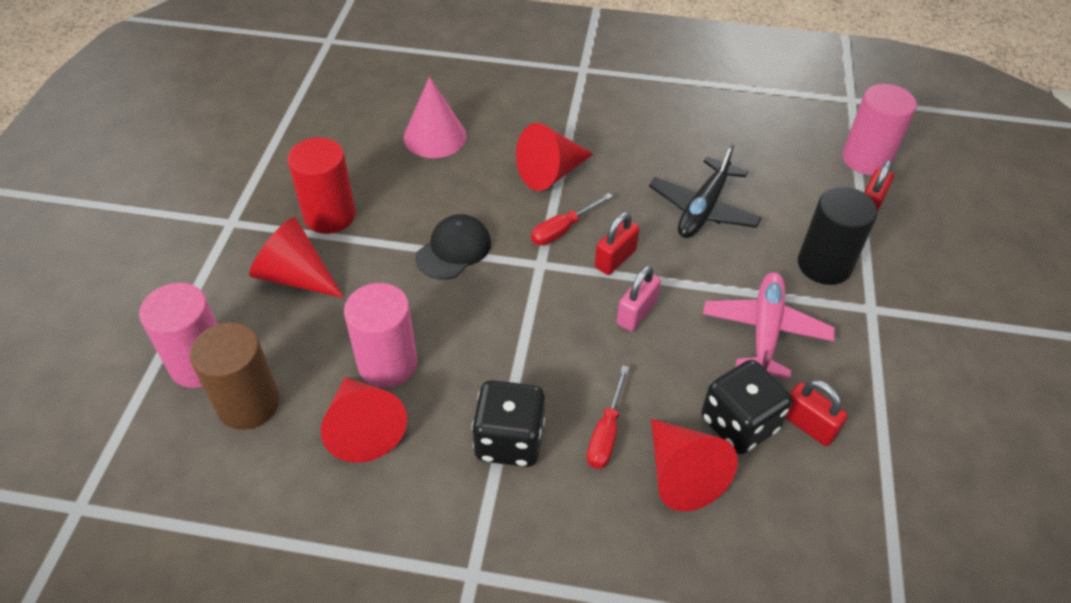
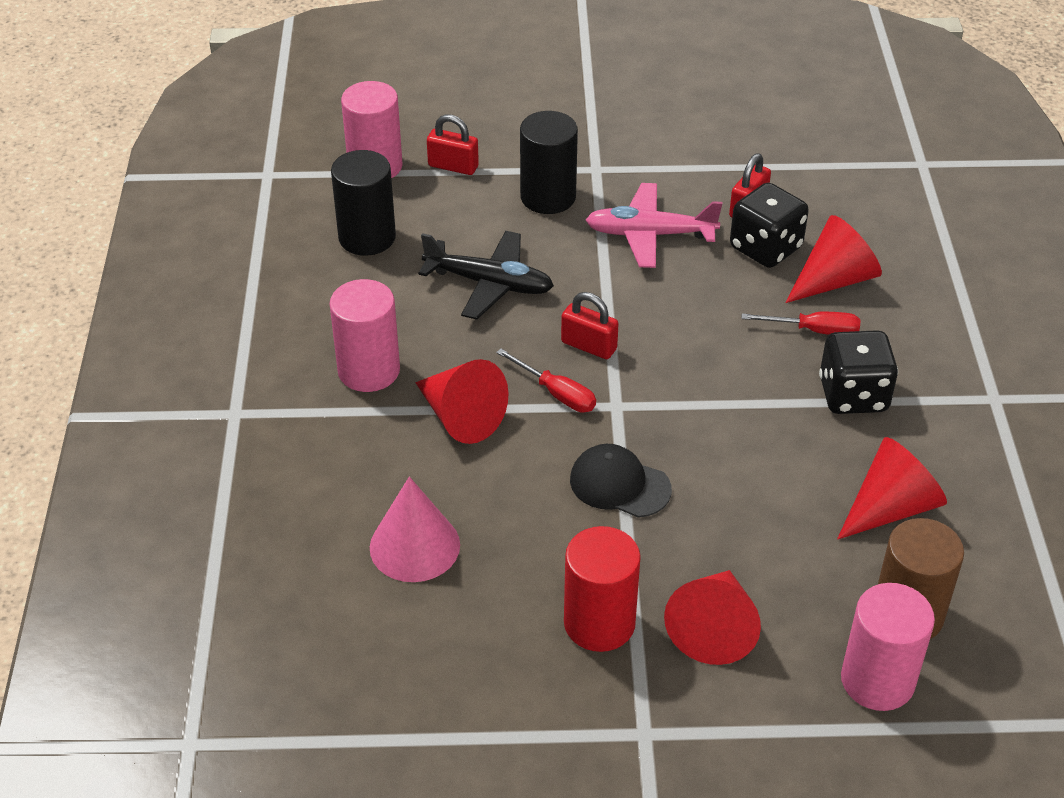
camera: 100 degrees left, 5 degrees down
(387, 363) = (804, 507): pink cylinder -> pink cylinder (369, 370)
(636, 313) = (660, 323): pink padlock -> none
(768, 145) = (367, 237): none -> black cylinder

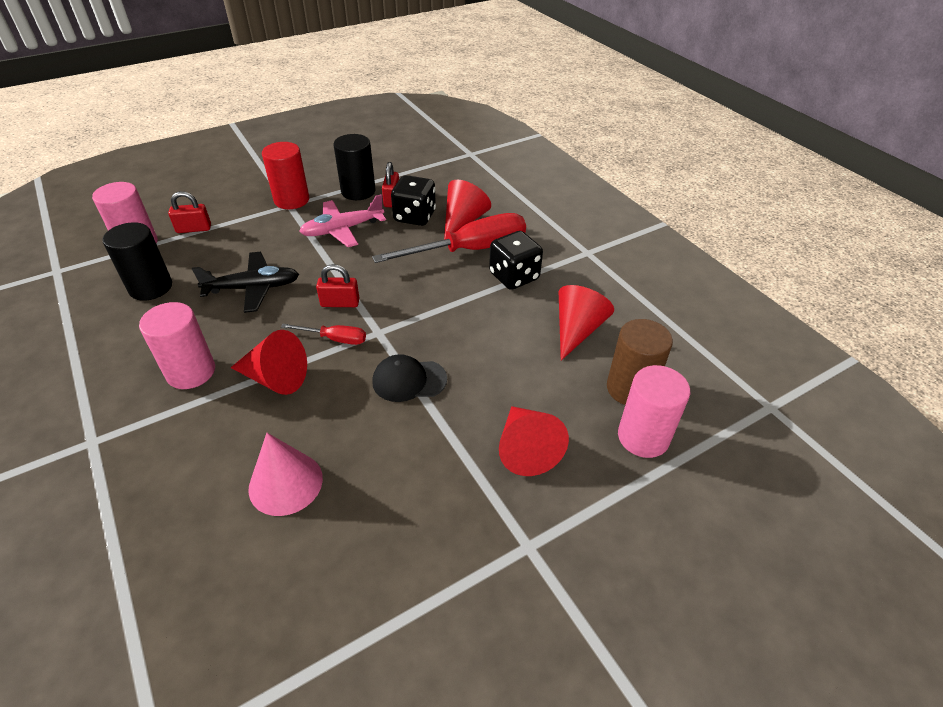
camera: 30 degrees left, 0 degrees up
(548, 197) = (266, 228): black cylinder -> black cylinder (358, 191)
(599, 623) = (450, 480): red cylinder -> red cylinder (291, 200)
(814, 330) = (469, 250): red screwdriver -> red screwdriver, size x2.11

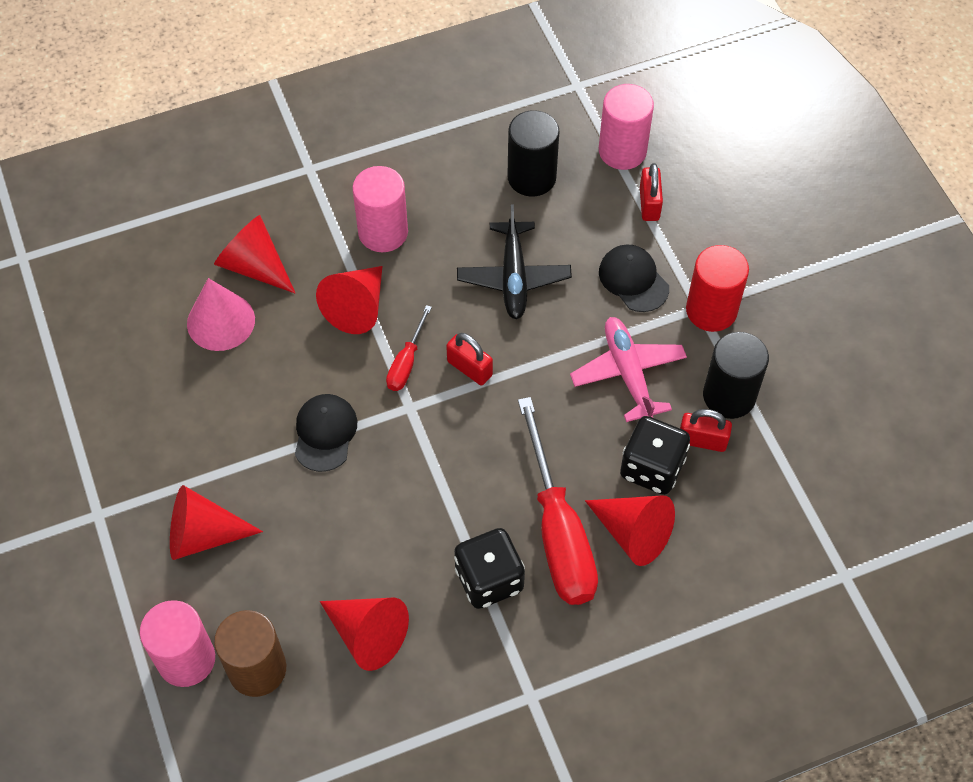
camera: 100 degrees right, 15 degrees up
(215, 466) = (254, 266): none -> red cone
(262, 232) = (633, 280): none -> black cap
(340, 303) = (469, 368): red padlock -> red padlock turned 60 degrees counterclockwise

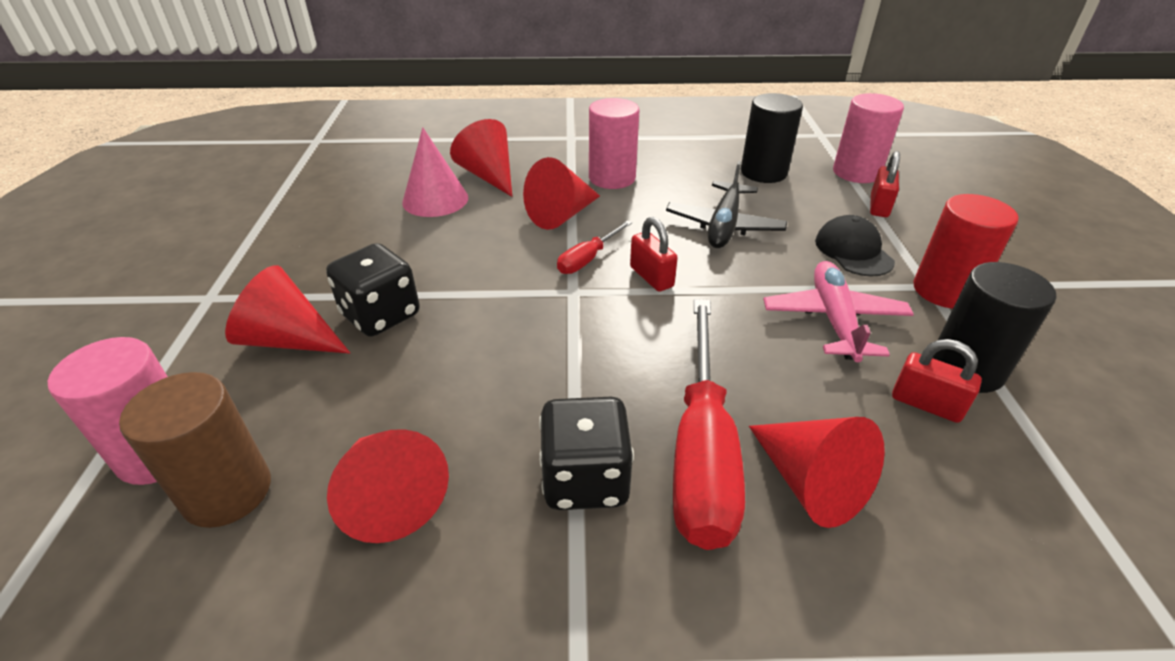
camera: 20 degrees right, 20 degrees down
(325, 433) = (473, 291): black cap -> none
(652, 468) = (850, 415): black dice -> black dice (381, 315)

